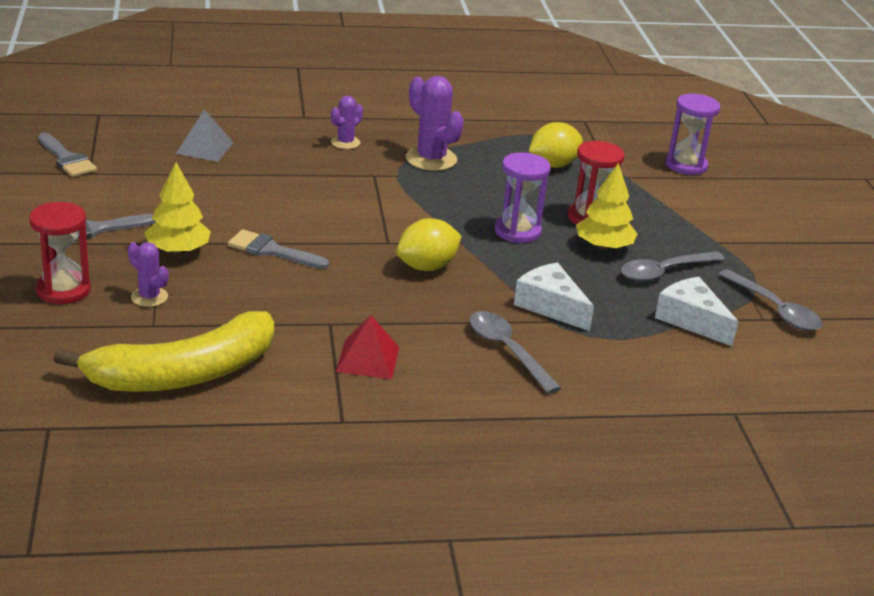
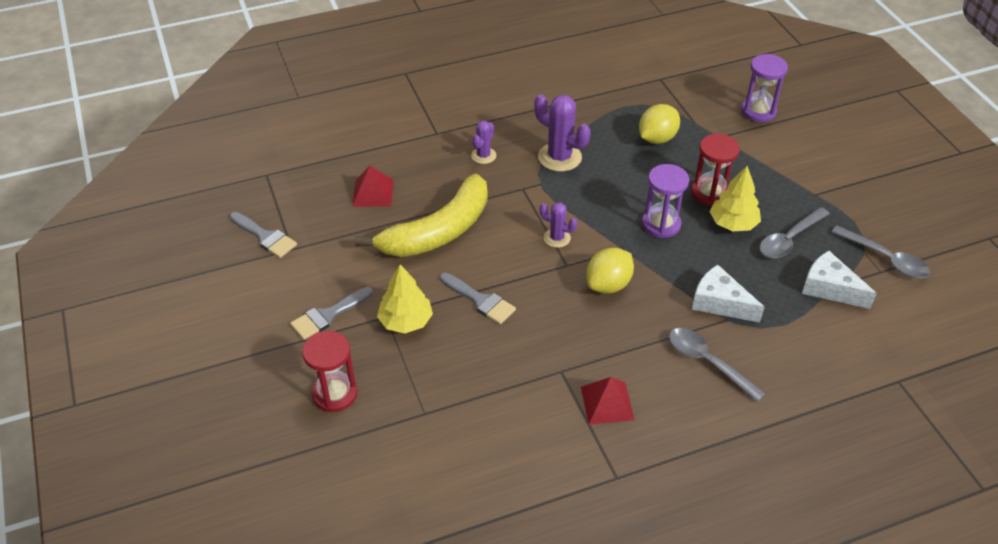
camera: 10 degrees left, 15 degrees up
(149, 297) = (407, 382): purple cactus -> purple cactus (557, 238)
(184, 374) = (473, 461): yellow banana -> yellow banana (438, 231)
(205, 148) = (373, 193): grey pyramid -> red pyramid
(272, 251) = (480, 300): grey brush -> grey brush turned 150 degrees counterclockwise

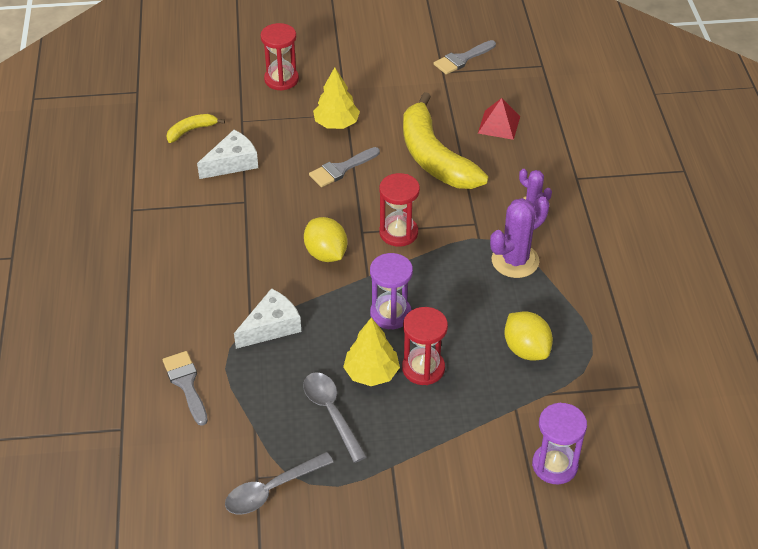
camera: 105 degrees right, 0 degrees up
(328, 315) = (360, 84): grey brush -> grey brush (186, 384)
(458, 461) = (191, 130): none -> yellow banana
(557, 238) = (398, 233): purple cactus -> red hourglass
(607, 403) = (200, 221): red pyramid -> none
(708, 362) = (209, 296): grey spoon -> none
(830, 288) = (253, 421): white cheese -> white cheese (232, 163)

